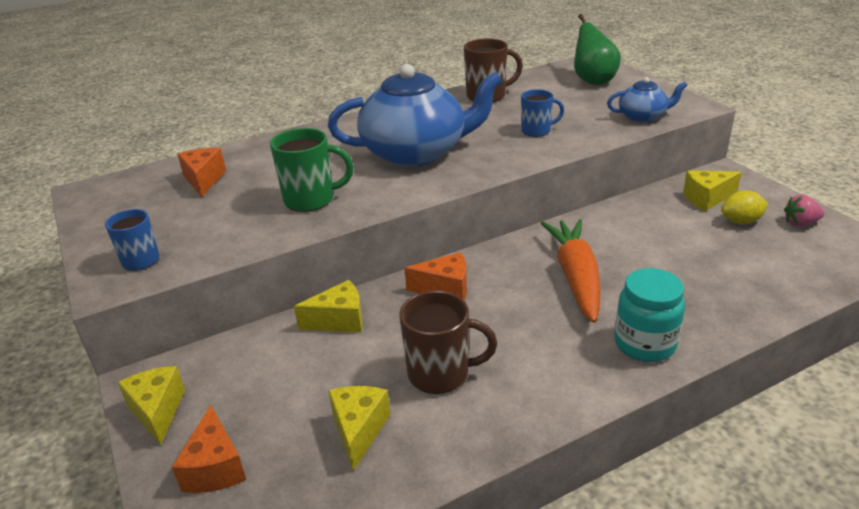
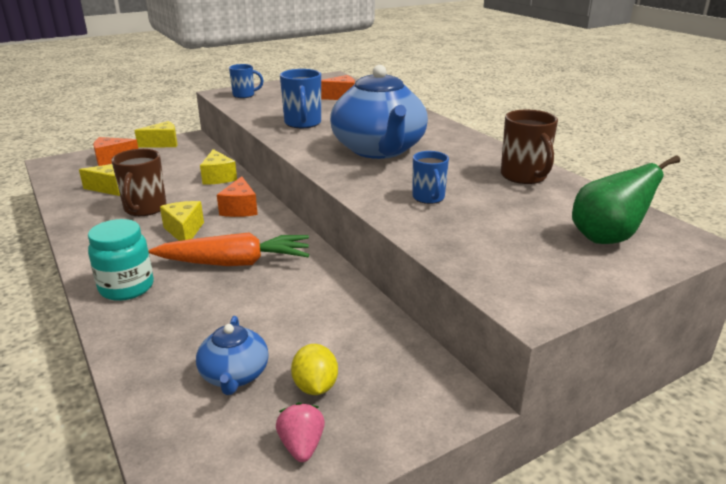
camera: 85 degrees right, 5 degrees down
(311, 200) = (303, 123): green mug -> blue mug
(643, 116) = (481, 262): blue teapot -> blue teapot (234, 375)
(706, 198) = (379, 367): yellow cheese -> yellow cheese (184, 231)

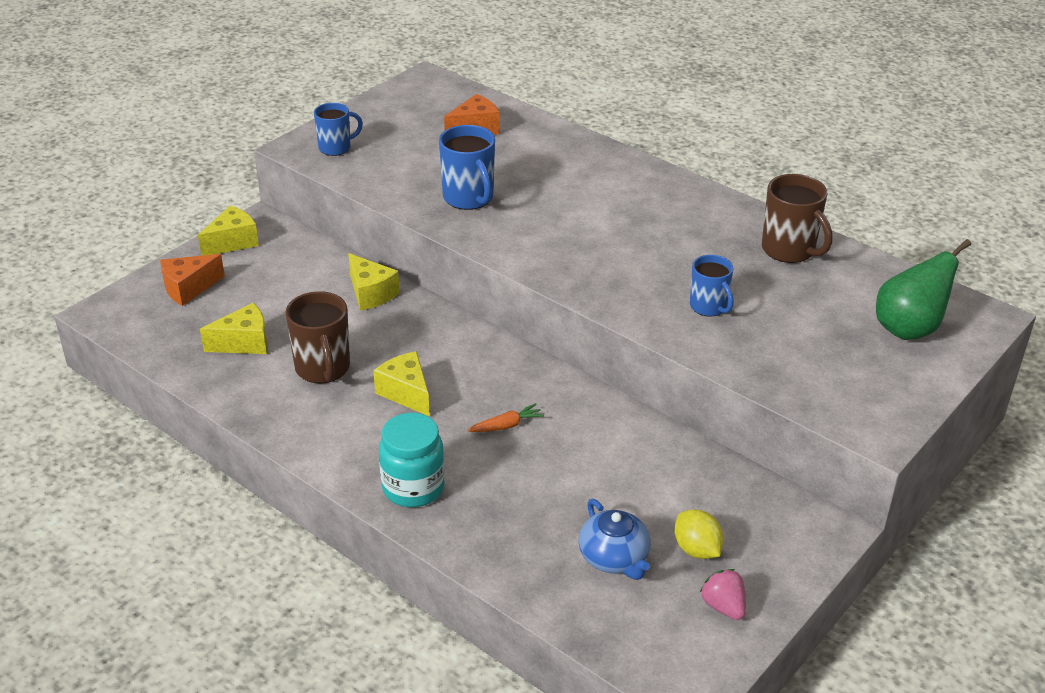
camera: 20 degrees left, 10 degrees up
(236, 263) = (507, 425): orange carrot -> orange carrot, size x0.42
(240, 209) = (444, 343): orange cheese -> none
(379, 150) = (601, 234): blue teapot -> none

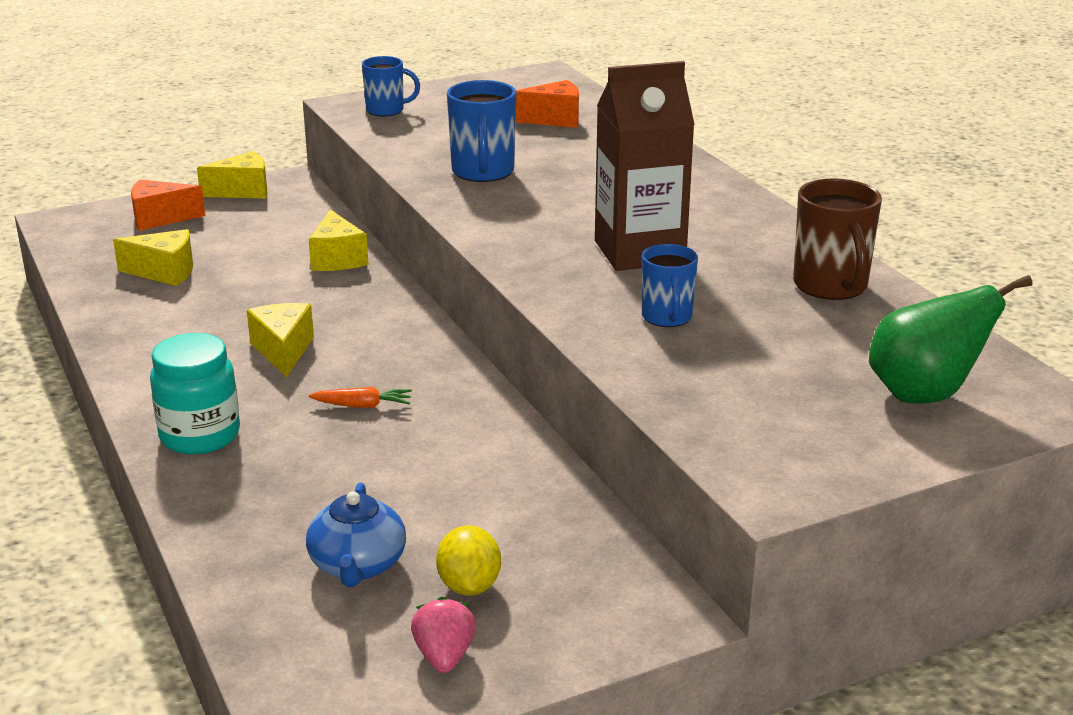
camera: 25 degrees right, 10 degrees down
(323, 369) = (219, 310): brown mug -> none
(643, 250) = (639, 252): none -> brown carton

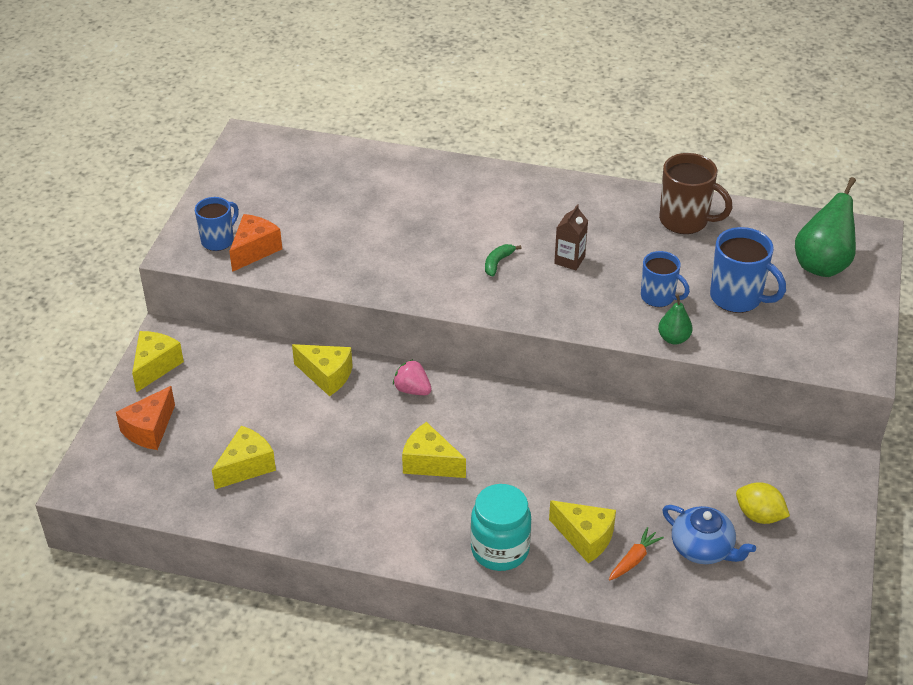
camera: 50 degrees left, 15 degrees up
(279, 479) = (585, 538): none -> yellow cheese
(363, 406) = (536, 462): orange carrot -> orange carrot (634, 559)
(444, 656) = (810, 556): pink strawberry -> pink strawberry (412, 390)
(483, 172) = (382, 256): blue mug -> blue mug (737, 298)
(554, 119) = (334, 180): orange cheese -> orange cheese (254, 250)
(568, 221) = (497, 263): none -> green banana
(610, 350) = (673, 338): none -> green pear
(639, 252) = (569, 260): brown carton -> brown carton, size x0.46

